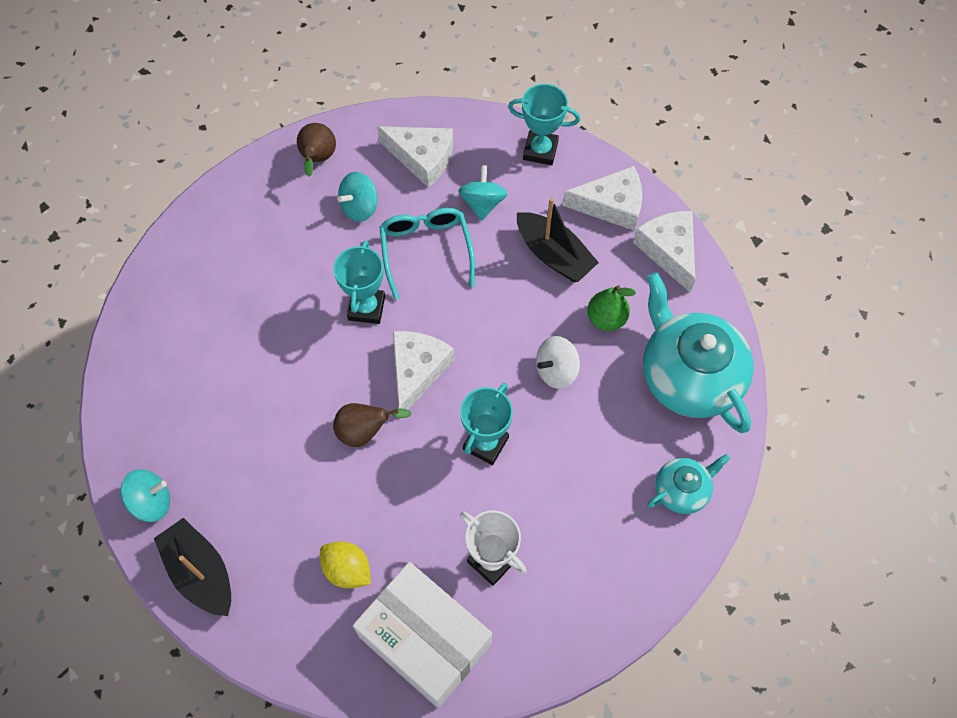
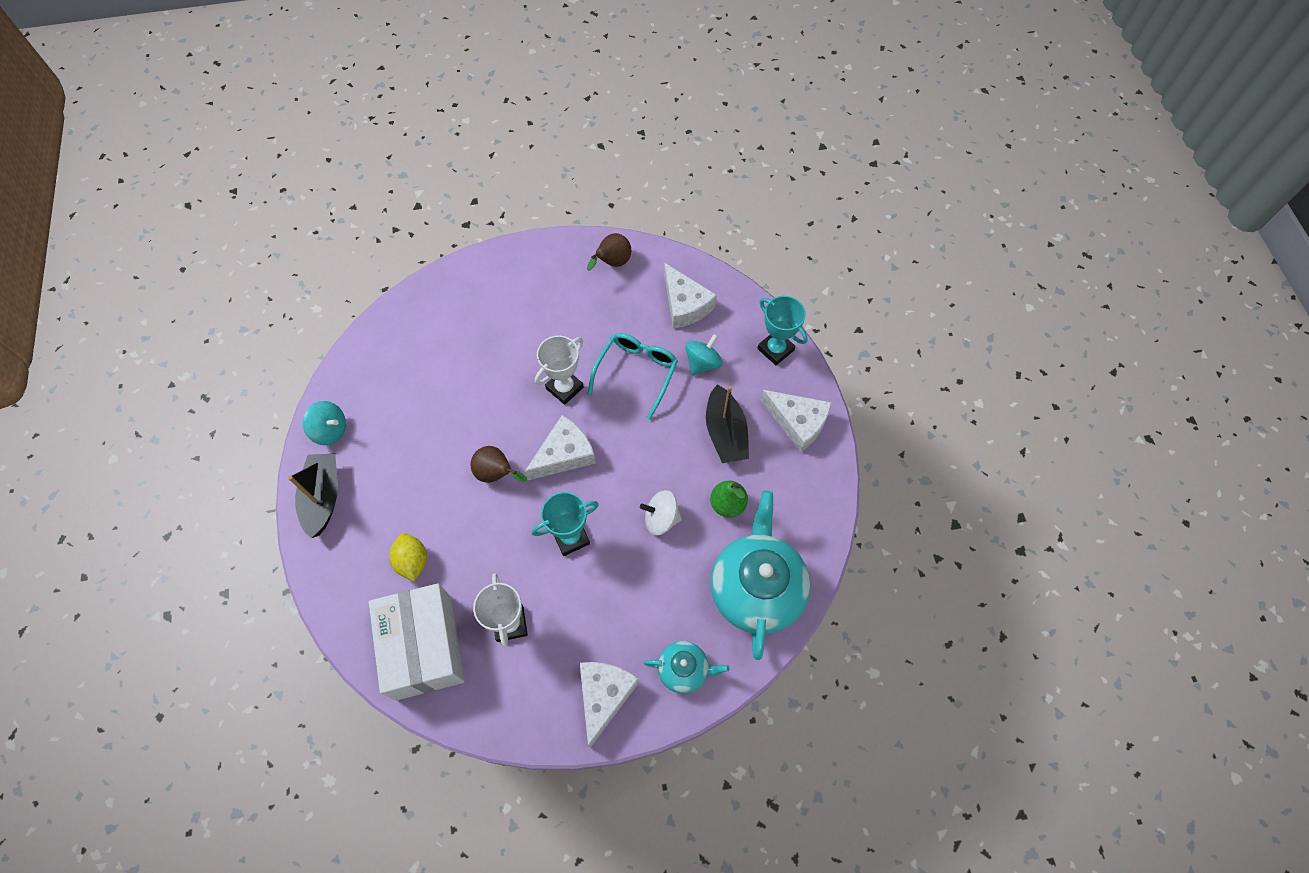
camera: 35 degrees right, 0 degrees up
(359, 207) = (615, 314): turquoise spinning top -> none
(366, 308) = (564, 388): turquoise trophy -> white trophy
(669, 251) = (815, 484): white cheese -> white cheese (604, 696)

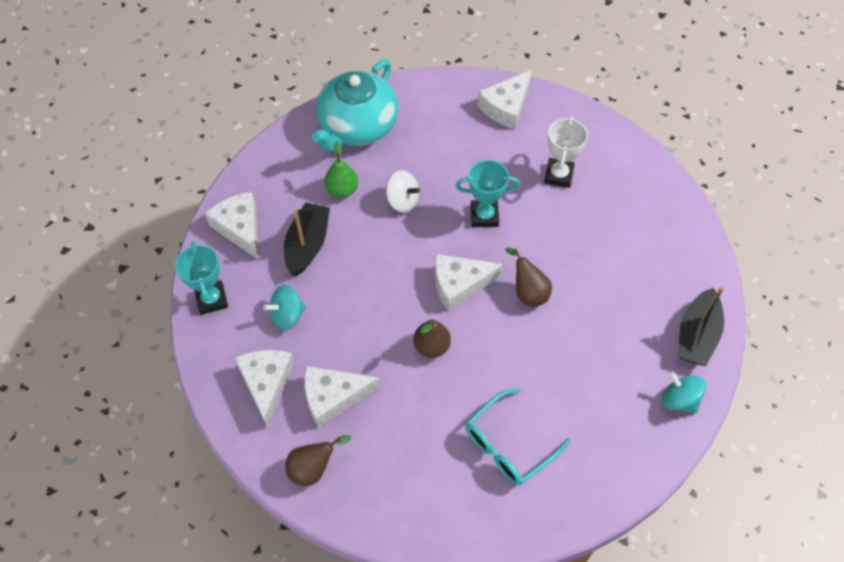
camera: 155 degrees left, 5 degrees down
(412, 561) = (626, 249): yellow lemon -> none
(424, 647) = (632, 185): white box -> none
(564, 388) = (431, 346): white trophy -> brown pear
(626, 316) = (333, 397): none -> white cheese
(636, 373) = (356, 332): turquoise glasses -> turquoise glasses (509, 444)
(684, 669) = (441, 100): turquoise teapot -> none

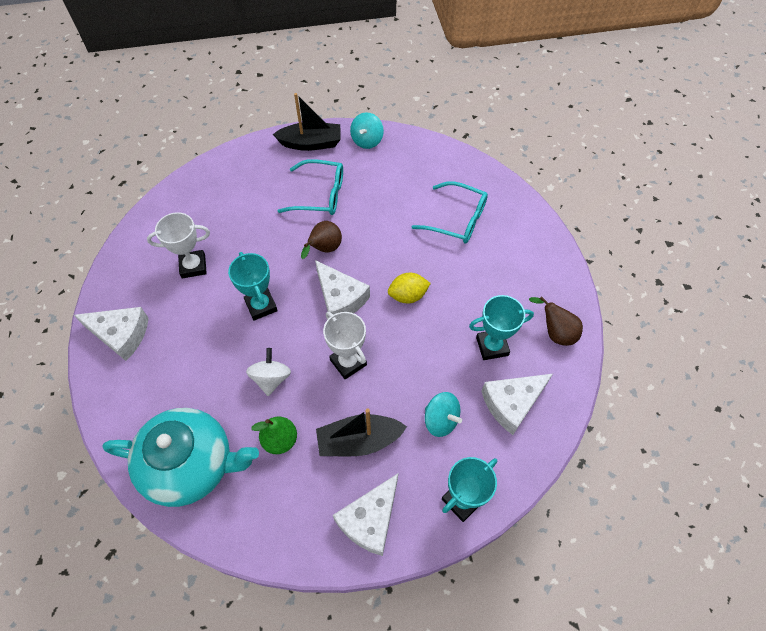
camera: 115 degrees left, 0 degrees up
(333, 397) = (492, 346): white cheese -> turquoise trophy
(386, 265) = (348, 362): none -> white trophy
(431, 346) = (408, 296): brown pear -> yellow lemon
(608, 315) = (319, 195): none -> turquoise glasses

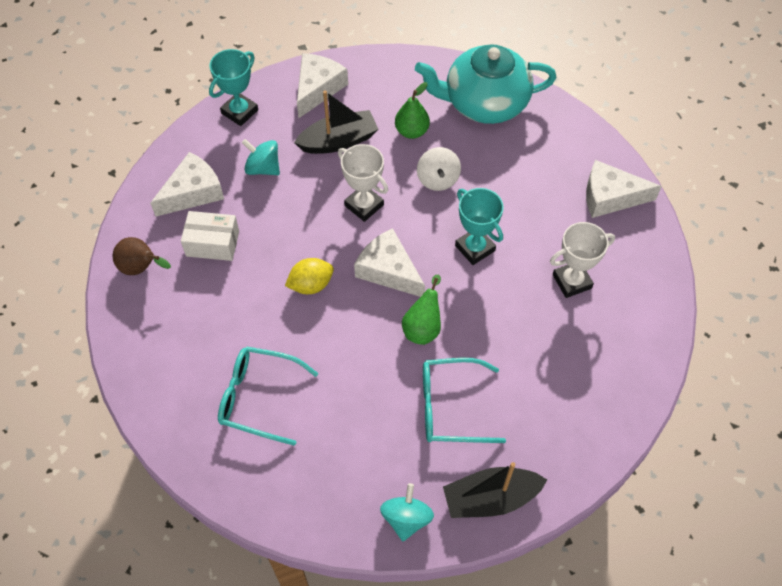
camera: 170 degrees right, 0 degrees up
(324, 249) = (423, 327): brown pear -> green pear
(492, 346) = (212, 243): turquoise trophy -> white box

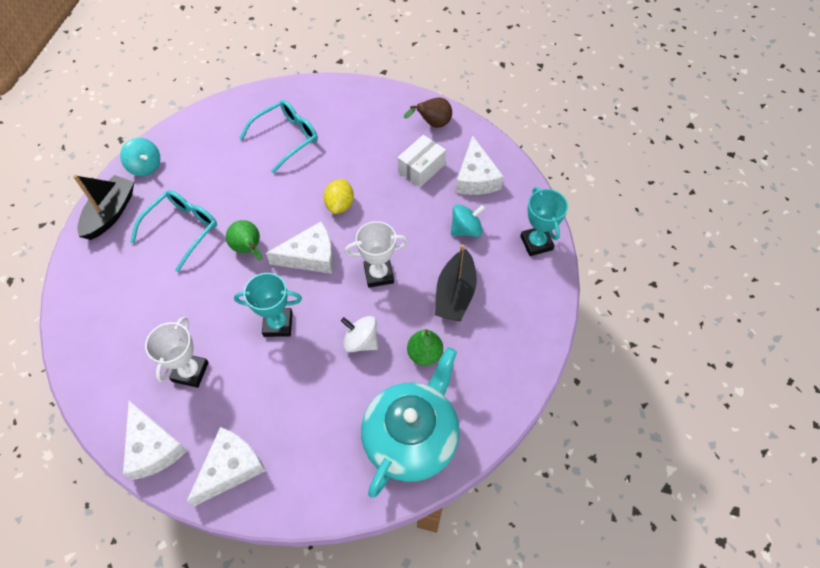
camera: 125 degrees right, 0 degrees up
(318, 88) = (524, 311): white cheese -> white cheese (153, 447)

